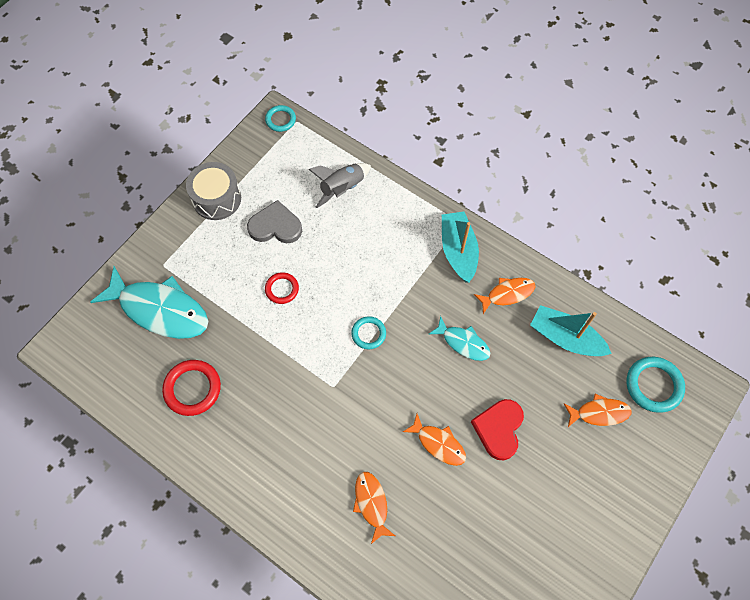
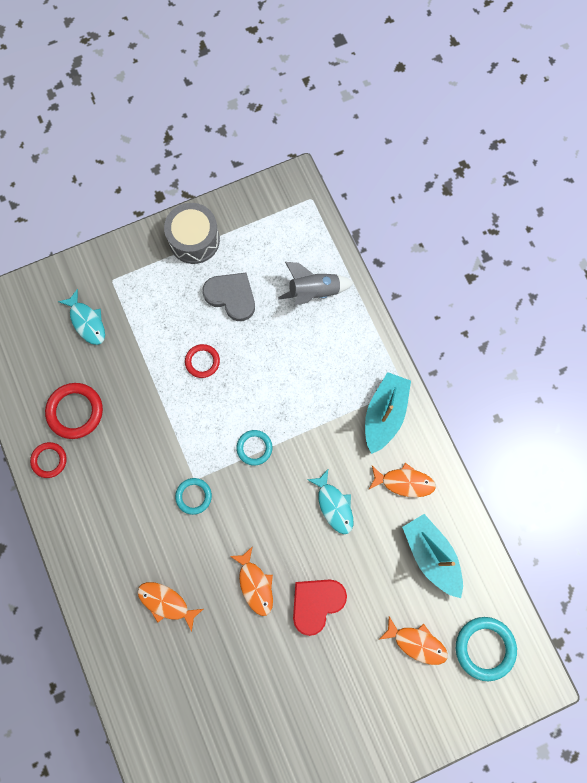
camera: 30 degrees right, 10 degrees up
(160, 309) = (87, 321): turquoise fish -> turquoise fish, size x0.52
(192, 443) = (49, 460): none -> red ring
(280, 120) = (297, 189): turquoise ring -> turquoise ring (193, 496)
(371, 504) = (166, 603): orange fish -> orange fish turned 75 degrees counterclockwise

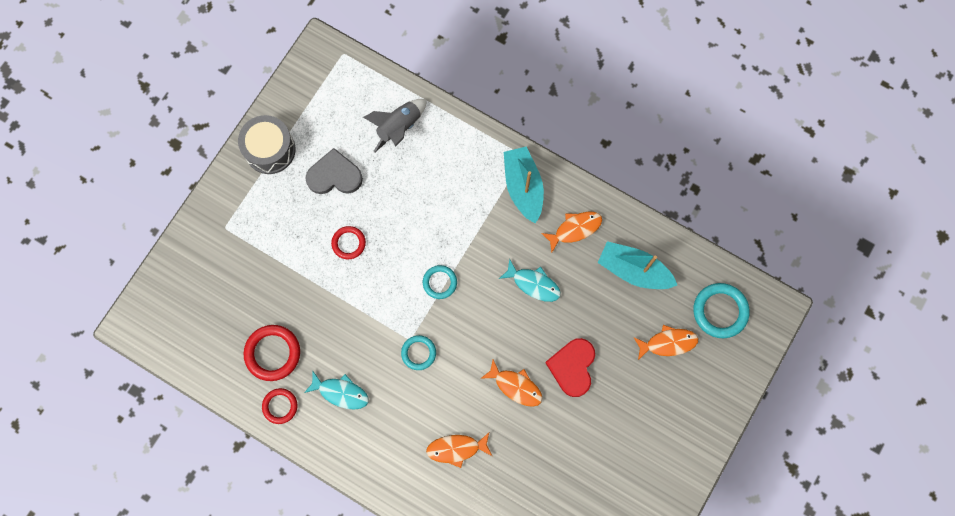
camera: 35 degrees left, 0 degrees up
(87, 321) = (228, 275): turquoise fish -> turquoise fish (341, 392)

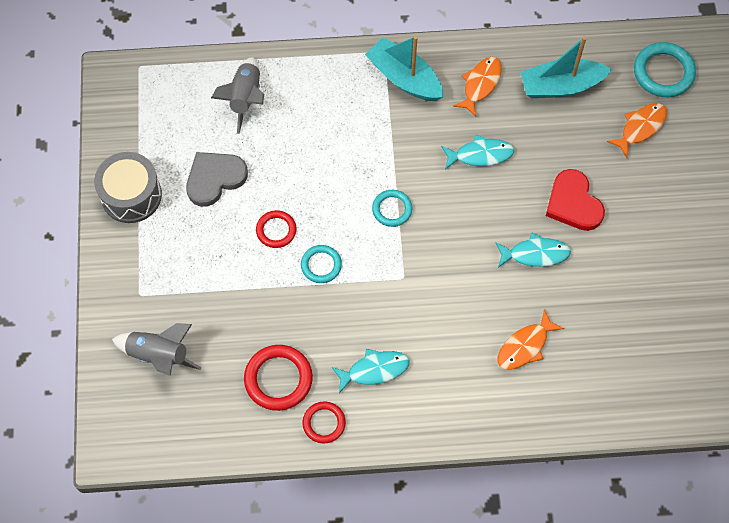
camera: 35 degrees left, 10 degrees down
(207, 281) = (159, 355): none -> grey rocket
(418, 353) = (421, 284): turquoise ring -> turquoise ring (321, 265)
(515, 386) = (535, 254): orange fish -> turquoise fish

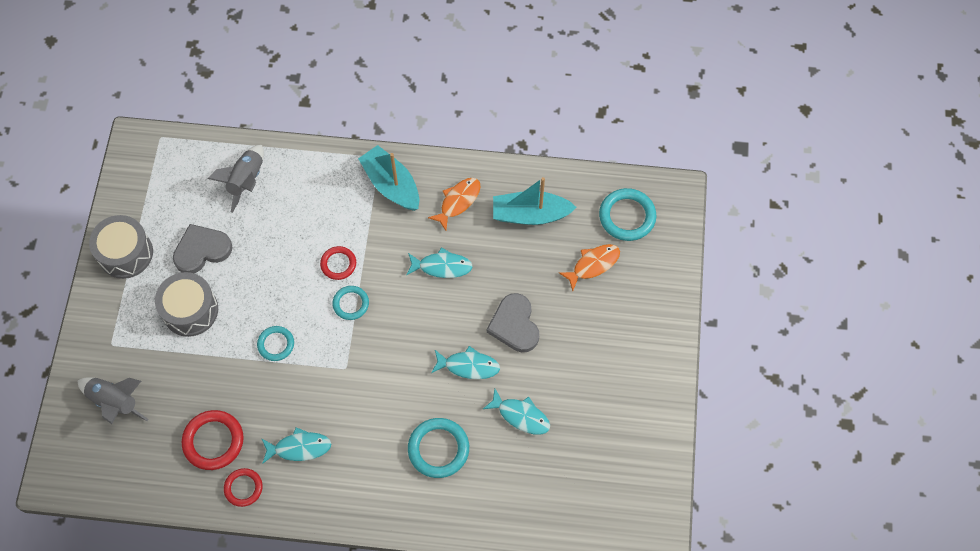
camera: 10 degrees right, 0 degrees up
(218, 244) = (190, 310): none -> grey drum
(276, 230) = (244, 306): red ring -> red ring (338, 264)
(525, 346) = (438, 449): orange fish -> turquoise ring
(573, 203) = (514, 325): red heart -> grey heart
(604, 296) = (521, 415): none -> turquoise fish

